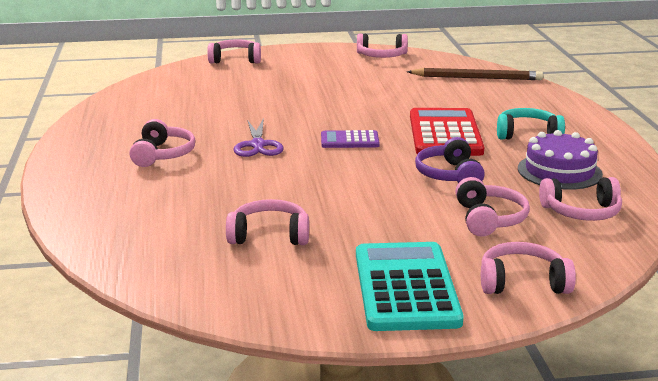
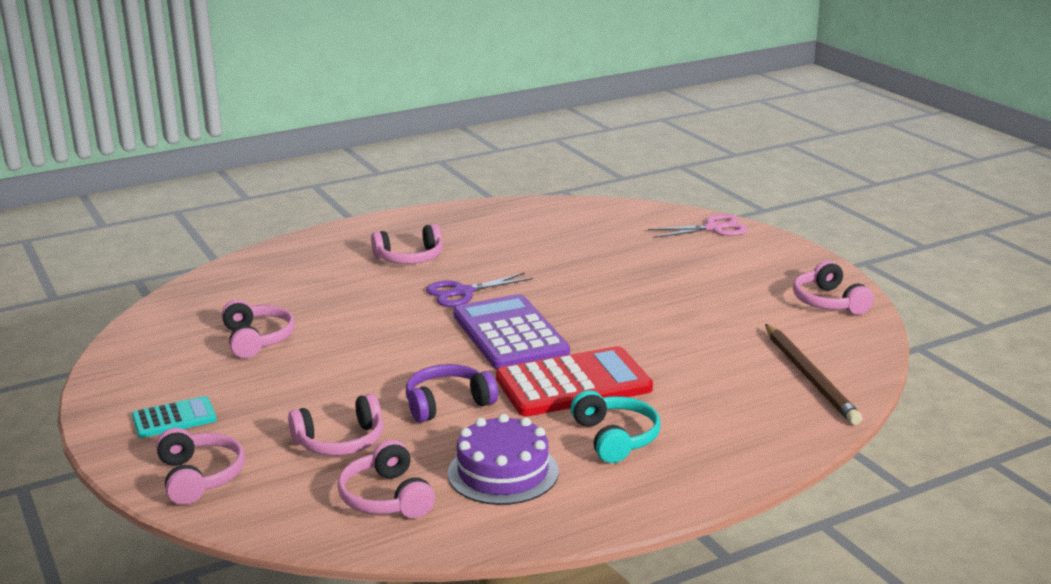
camera: 70 degrees right, 0 degrees up
(235, 60) = (713, 228): pink headphones -> pink scissors
(349, 140) = (510, 334): purple calculator -> purple calculator, size x1.90
(406, 287) = (174, 418): turquoise calculator -> turquoise calculator, size x0.53

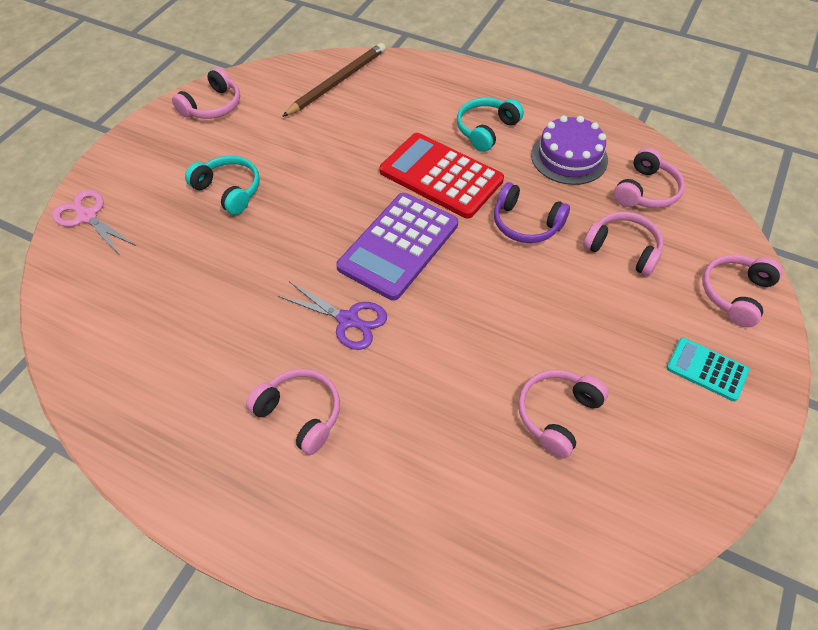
camera: 125 degrees left, 30 degrees up
(680, 283) = (229, 190): none -> turquoise headphones

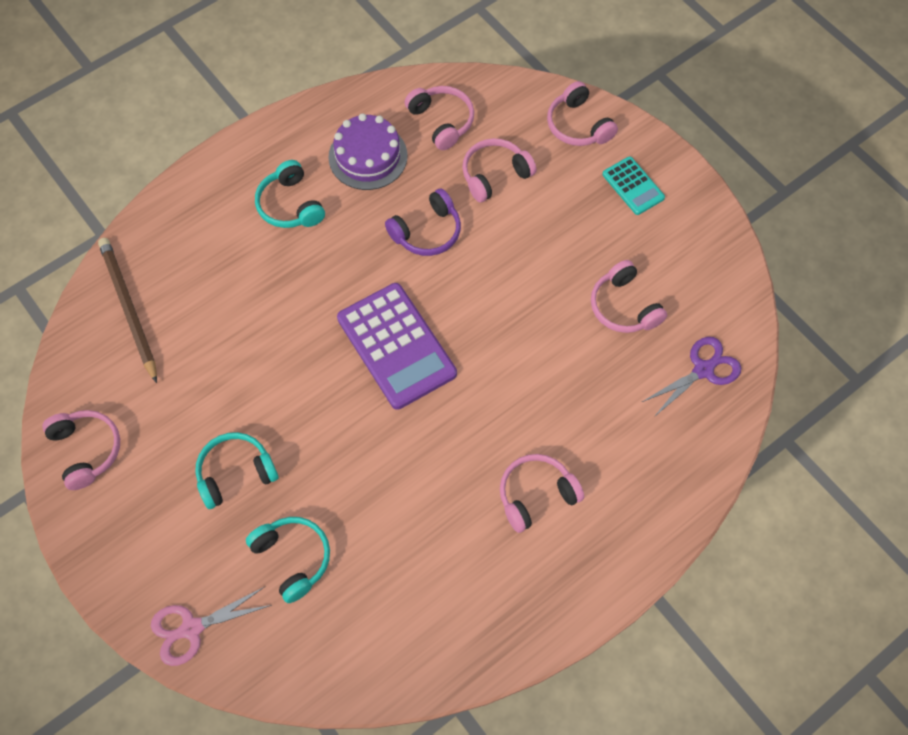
camera: 65 degrees left, 10 degrees up
(167, 254) = (293, 558): none -> turquoise headphones
(348, 320) = (458, 422): purple scissors -> purple scissors (703, 370)
(441, 176) = (329, 272): red calculator -> none
(706, 369) = (633, 186): turquoise calculator -> turquoise calculator turned 90 degrees counterclockwise

